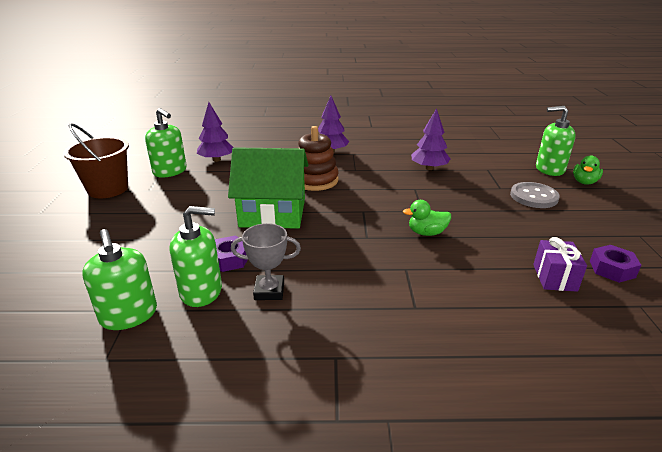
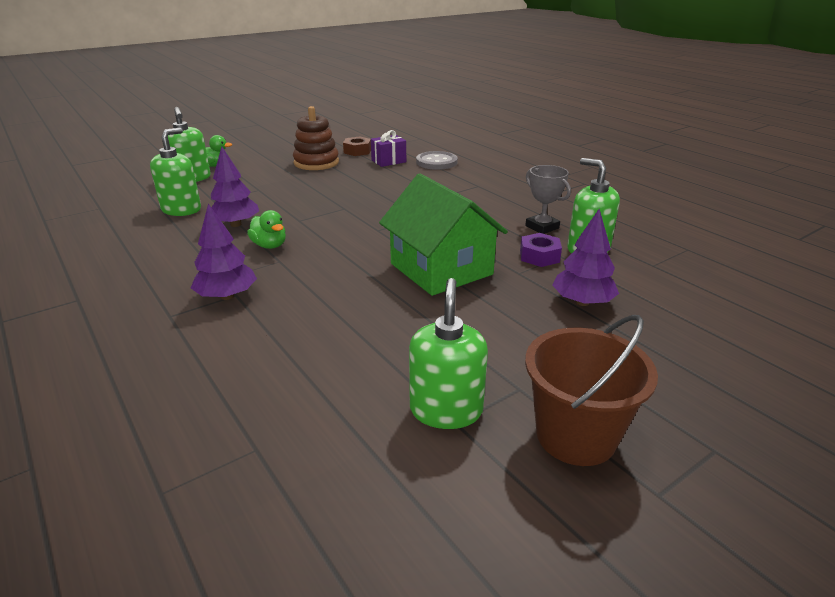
camera: 125 degrees left, 0 degrees up
(129, 315) = (656, 262): green soap dispenser -> green soap dispenser (181, 209)
(216, 159) = (352, 386): purple tree -> purple tree (582, 302)
(315, 180) = (337, 274): brown stacking toy -> brown stacking toy (316, 163)
(426, 233) = (382, 199): green duck -> green duck (269, 245)
(533, 197) = (266, 177): grey button -> grey button (436, 162)
(612, 269) = (357, 151): purple nut -> brown nut

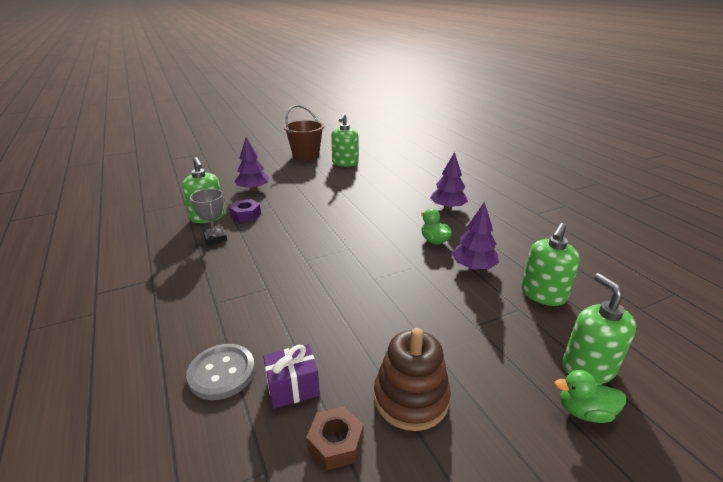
camera: 170 degrees left, 0 degrees up
(441, 269) = (316, 212): green house -> none

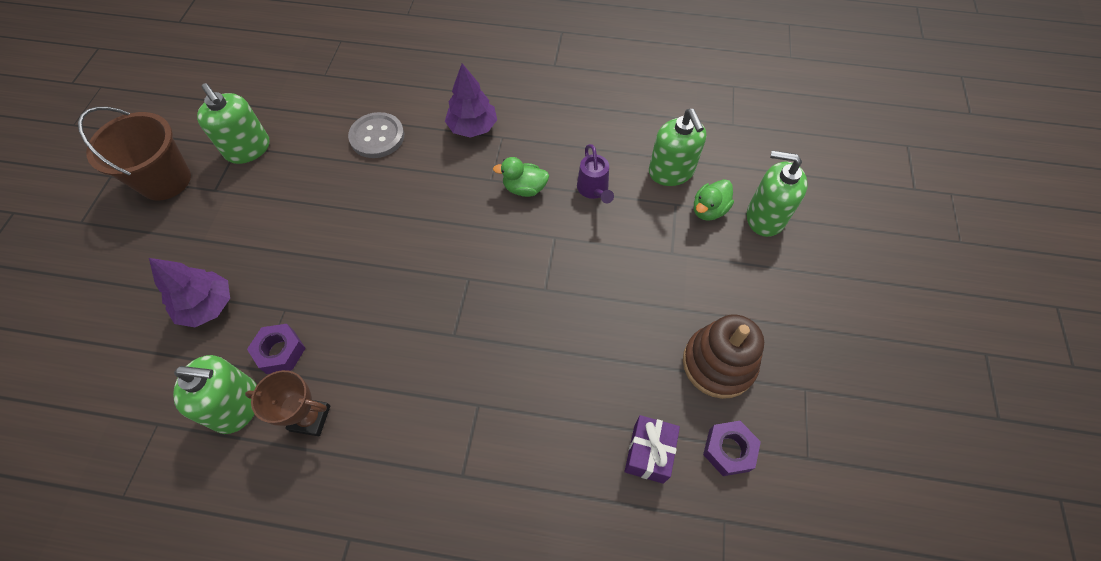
camera: 55 degrees left, 30 degrees up
(215, 238) = (310, 418): grey trophy -> brown trophy
(222, 373) = (587, 512): grey button -> grey button (377, 137)
(335, 443) = (728, 450): brown nut -> purple nut
(473, 267) = (594, 190): purple tree -> purple watering can
(584, 411) = (798, 257): green duck -> green duck (709, 210)

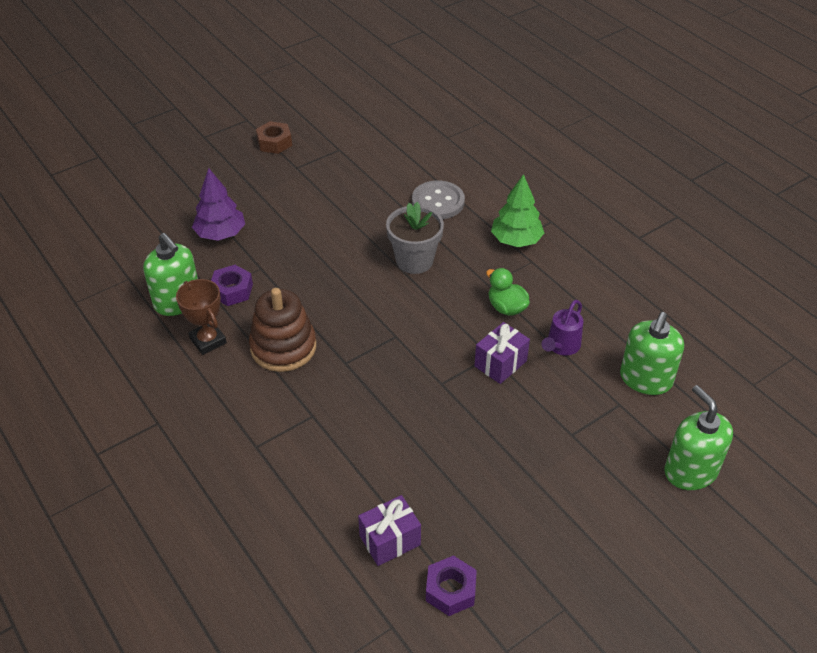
camera: 45 degrees right, 15 degrees down
(165, 180) = (274, 142): brown bucket -> brown nut
(248, 149) = (344, 155): green soap dispenser -> none
(413, 202) = (414, 261): none -> grey flower pot
(472, 127) = (516, 240): purple tree -> green tree
(568, 237) = (500, 363): none -> purple gift
(709, 210) = (644, 429): green duck -> none
(718, 363) = (514, 533): brown stacking toy -> brown stacking toy (283, 347)

